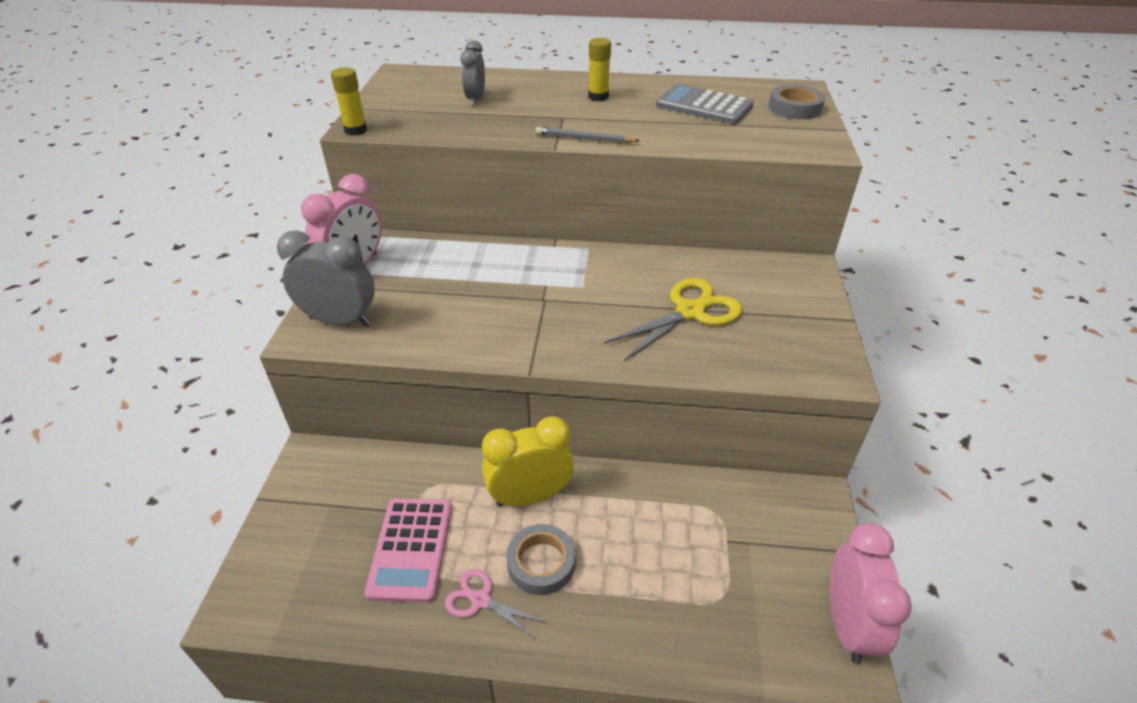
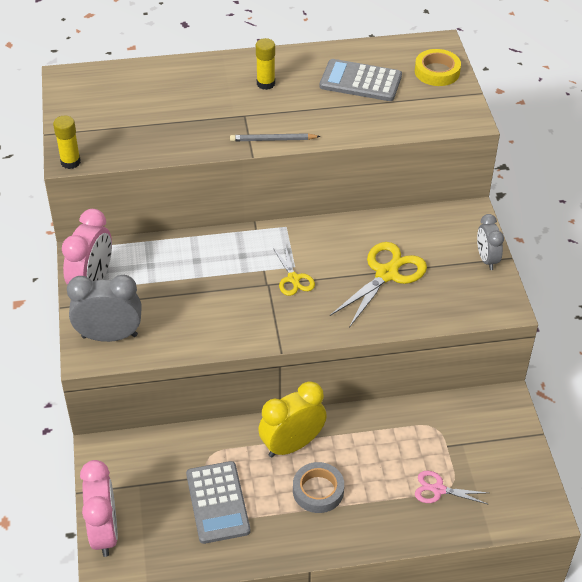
camera: 15 degrees left, 5 degrees up
(411, 549) = (218, 502): pink calculator -> grey calculator
(475, 99) = (157, 104): grey clock -> grey clock (486, 259)
(481, 600) = (284, 525): pink scissors -> pink scissors (438, 490)
(576, 298) = (293, 278): none -> yellow scissors
(794, 108) = (437, 72): grey tape -> yellow tape
(847, 624) = (538, 484): pink clock -> pink clock (104, 532)

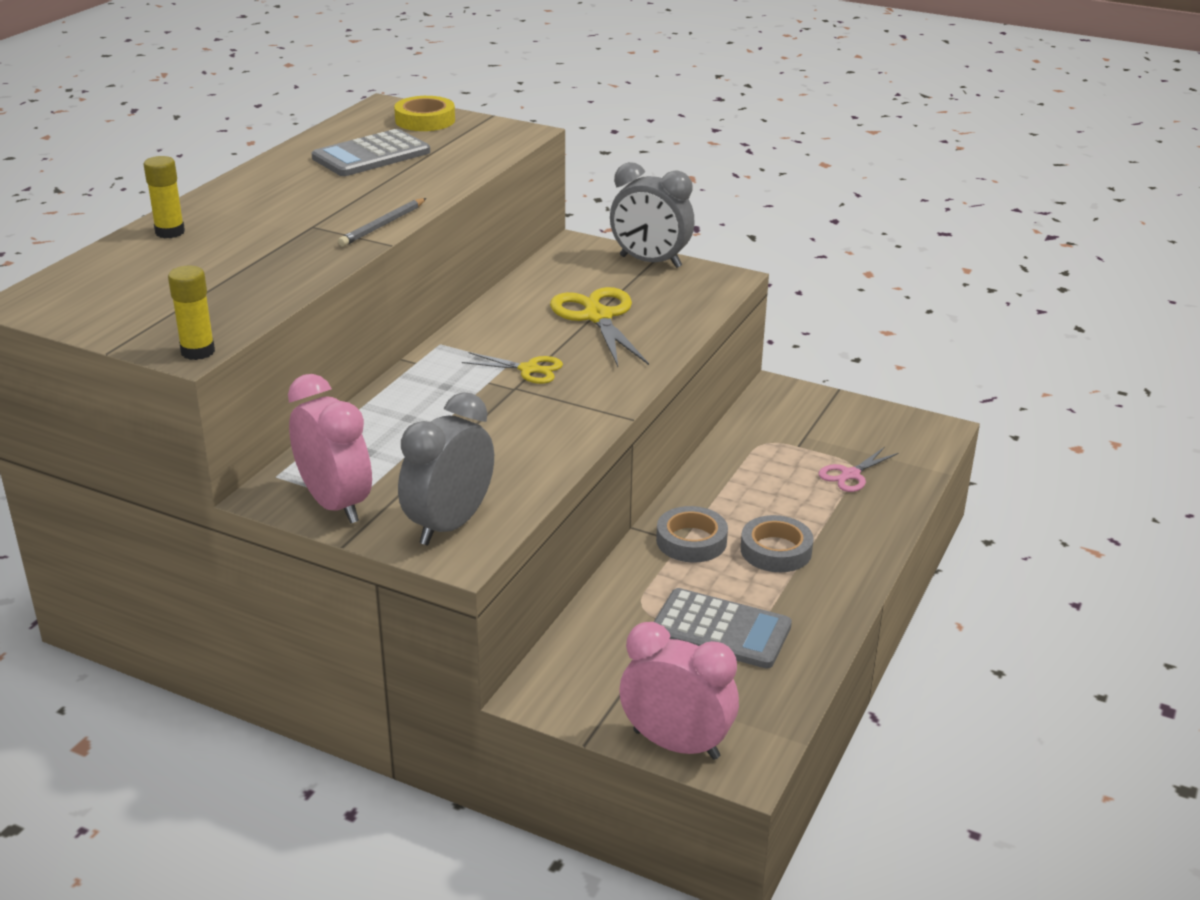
camera: 55 degrees left, 15 degrees down
(265, 84) = (280, 198): yellow glue stick -> yellow glue stick (170, 232)
(292, 445) = (691, 541): yellow clock -> grey tape
(486, 259) = (650, 262): grey clock -> grey clock, size x1.60

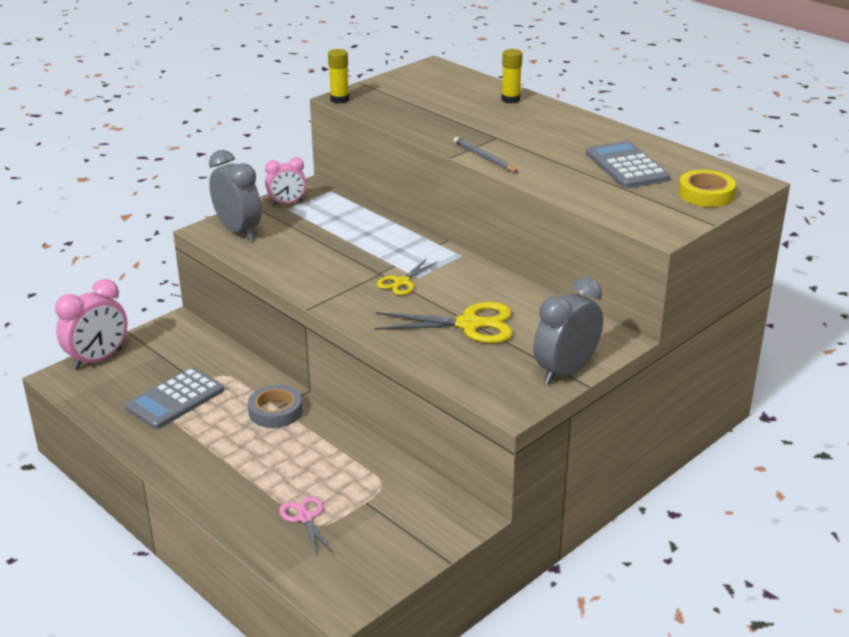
camera: 110 degrees right, 0 degrees up
(335, 504) = (287, 203): pink clock -> pink clock, size x0.62
(776, 550) = (237, 446): grey tape -> none

